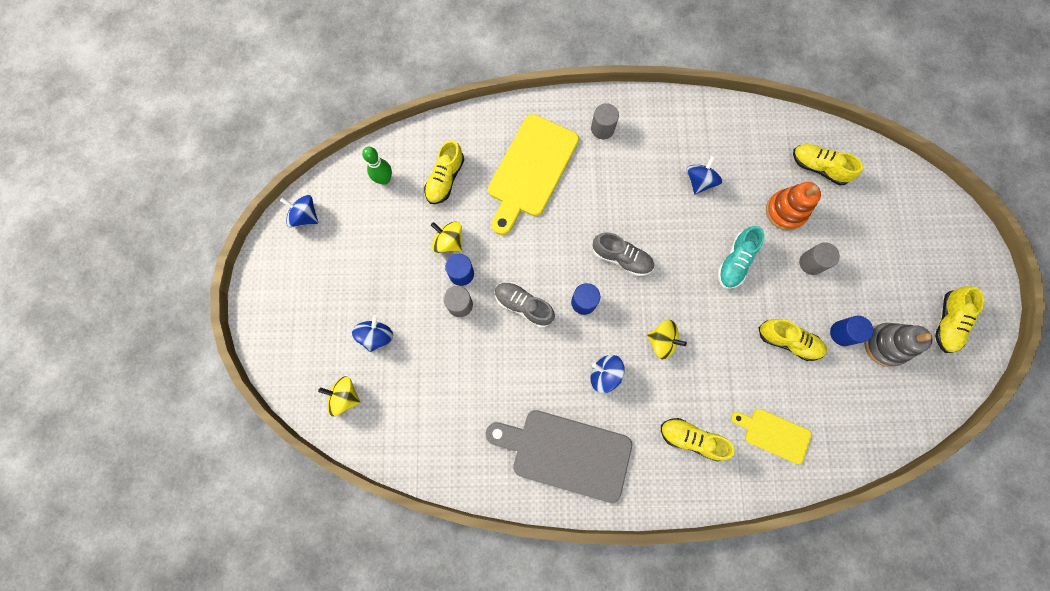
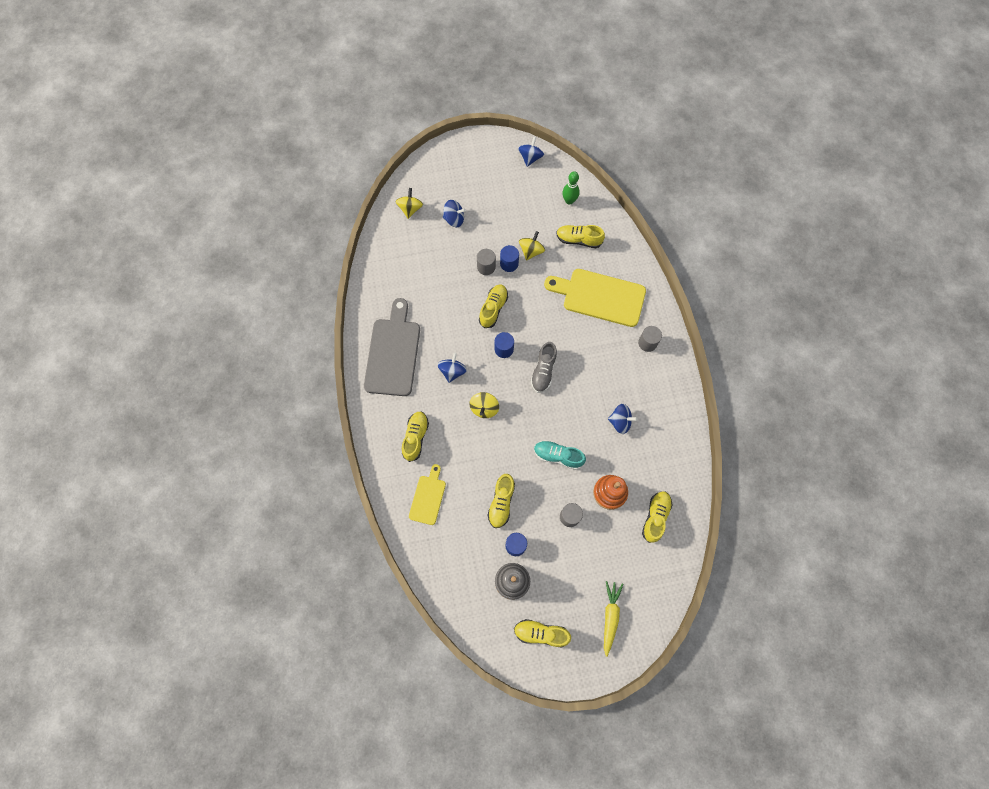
camera: 80 degrees right, 5 degrees down
(523, 305) = (493, 308): grey shoe -> yellow shoe
(929, 241) = (610, 616): none -> yellow carrot

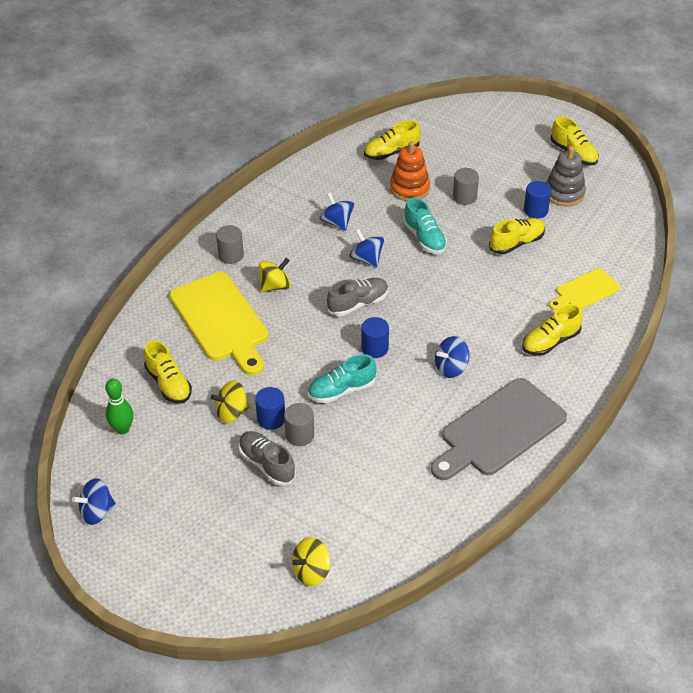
camera: 135 degrees left, 25 degrees down
(454, 219) = (273, 515): blue spinning top -> blue spinning top (366, 259)
(484, 240) = (267, 464): none -> grey shoe
(484, 408) = (453, 316): yellow spinning top -> yellow spinning top (275, 286)
(493, 308) = (341, 390): yellow shoe -> turquoise shoe
(610, 616) = (504, 128): yellow carrot -> none

